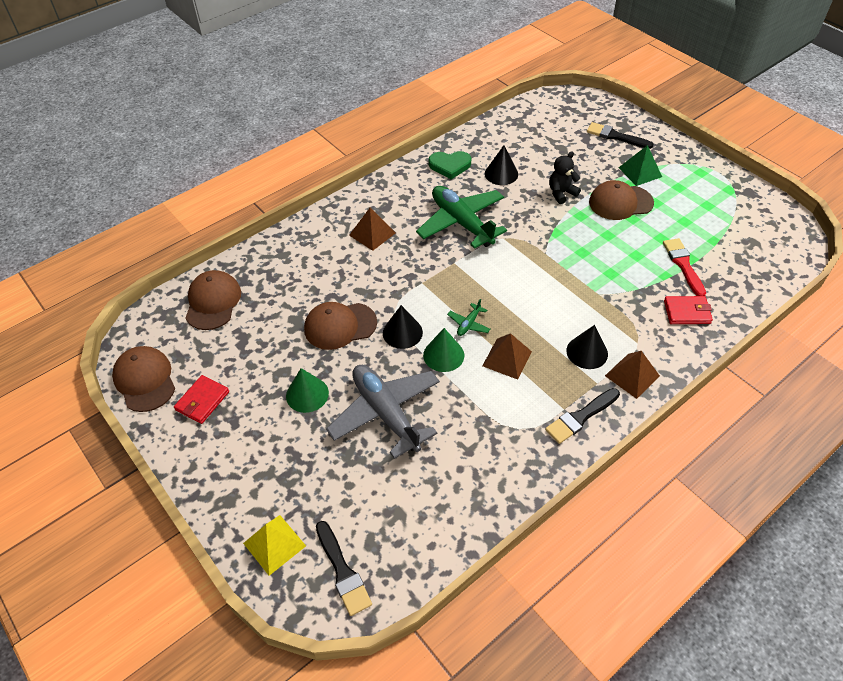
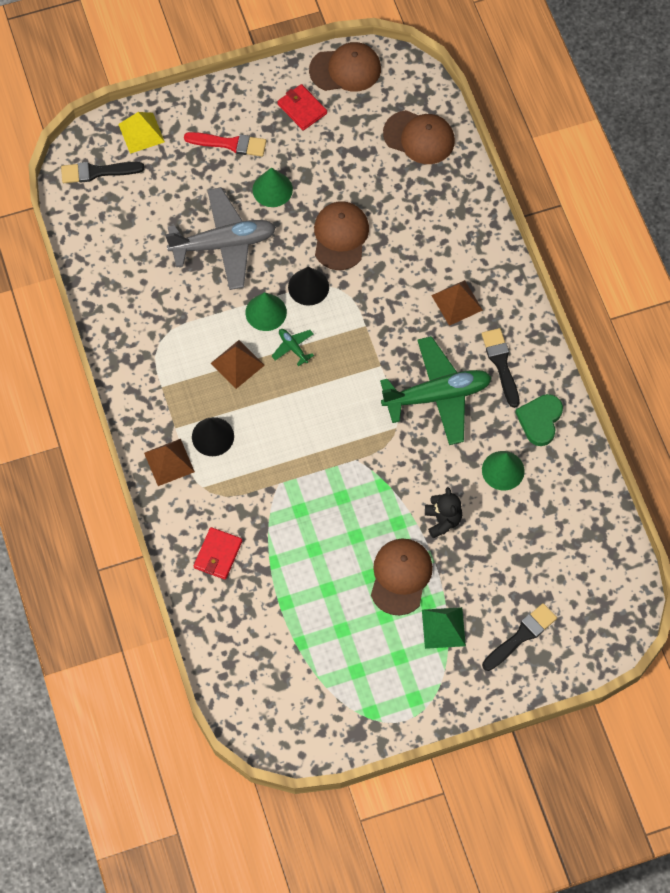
camera: 110 degrees right, 15 degrees up
(501, 174) = (503, 470): black cone -> green cone
(580, 417) = (147, 396): black brush -> black brush (501, 364)
(683, 265) = (280, 589): red brush -> red brush (230, 144)

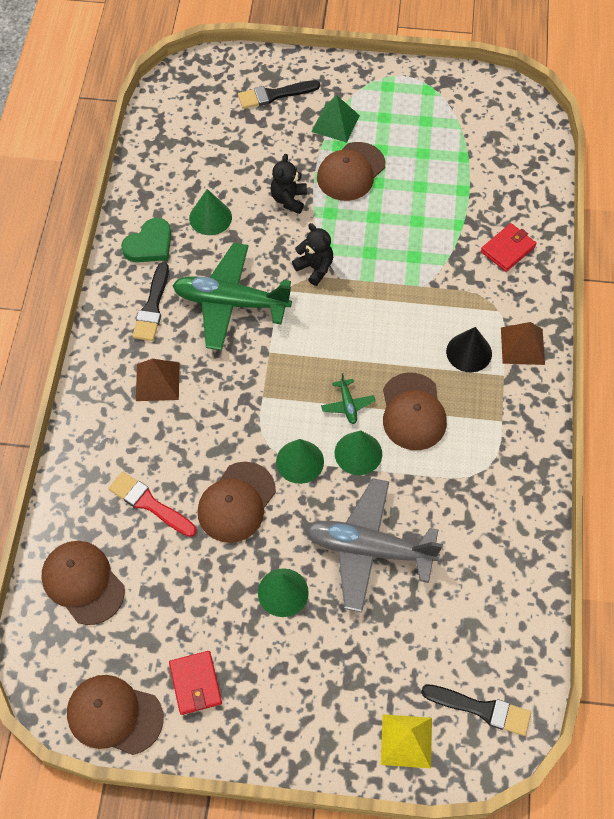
camera: 155 degrees left, 5 degrees down
(230, 144) = (305, 675): red brush -> red brush (149, 504)
(237, 364) = (413, 412): brown pyramid -> brown cap
(308, 287) = (300, 461): black cone -> green cone
(382, 460) = (315, 268): none -> black teddy bear

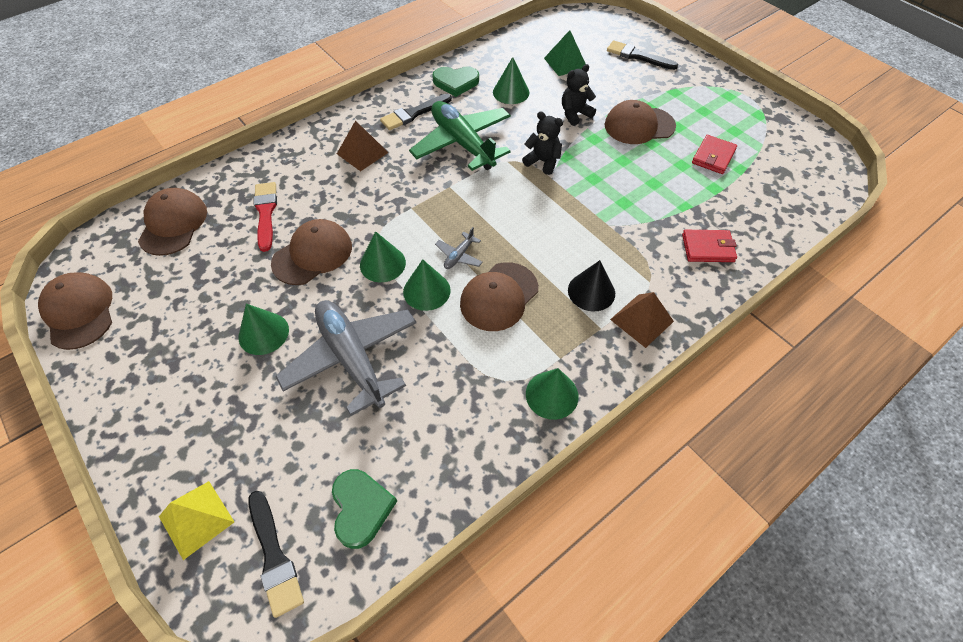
camera: 45 degrees right, 5 degrees down
(195, 683) = (141, 338): red wallet -> red wallet (713, 156)
(236, 502) = (312, 254): brown cap -> brown cap turned 150 degrees clockwise
(315, 268) = (543, 161): black teddy bear -> black teddy bear turned 60 degrees counterclockwise
(335, 123) = (662, 94): green pyramid -> green pyramid (565, 63)
(347, 405) = (459, 256): green plane -> grey plane
(496, 632) = (361, 508): none -> green heart
(524, 451) = (552, 395): none -> green cone

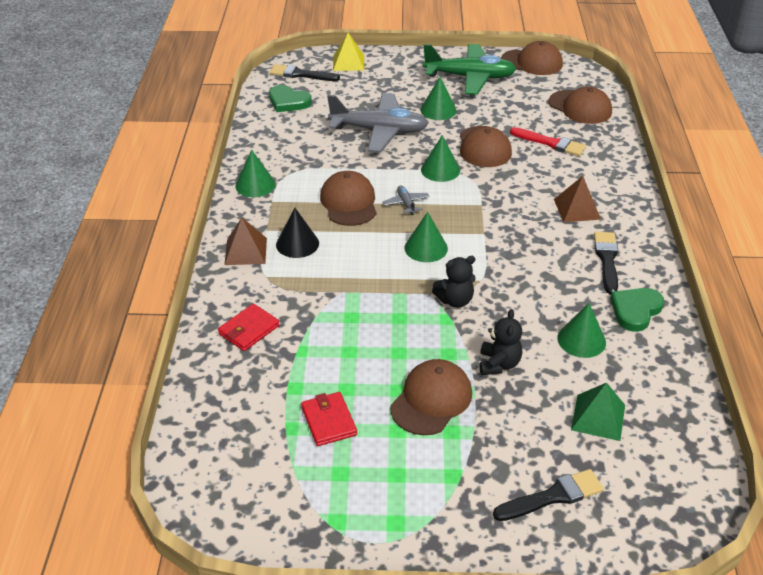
camera: 130 degrees right, 15 degrees down
(426, 291) = (393, 177): green cone -> green cone (426, 248)
(462, 143) = (532, 267): green plane -> green plane (470, 77)

